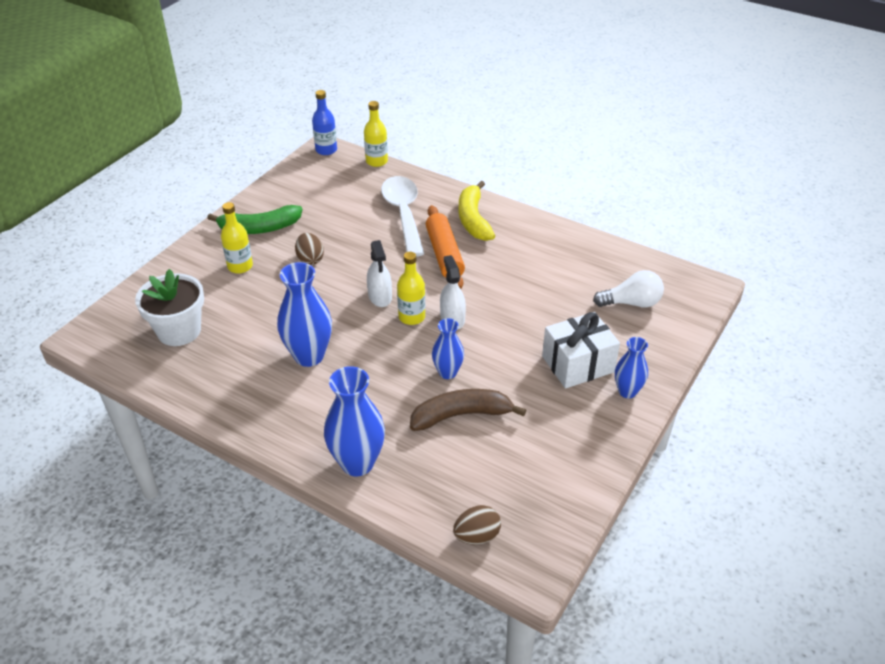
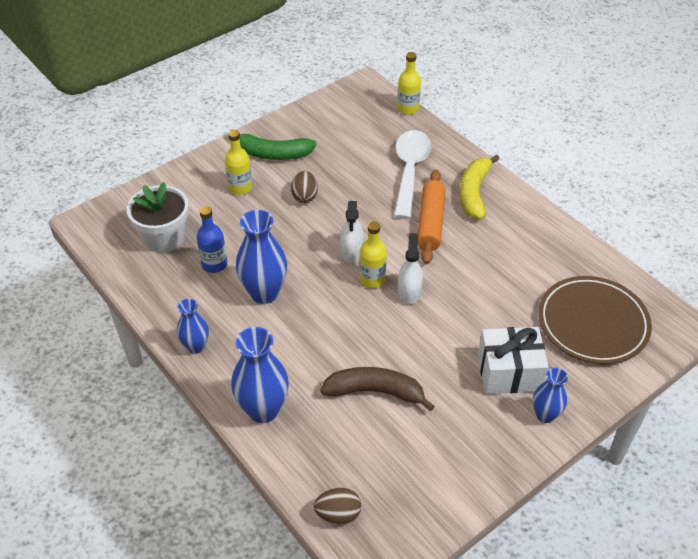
camera: 20 degrees right, 5 degrees up
(326, 150) = (365, 86): blue bottle -> blue bottle (214, 264)
(447, 372) = (381, 345): blue vase -> blue vase (196, 346)
(631, 303) = (592, 323): white light bulb -> brown plate

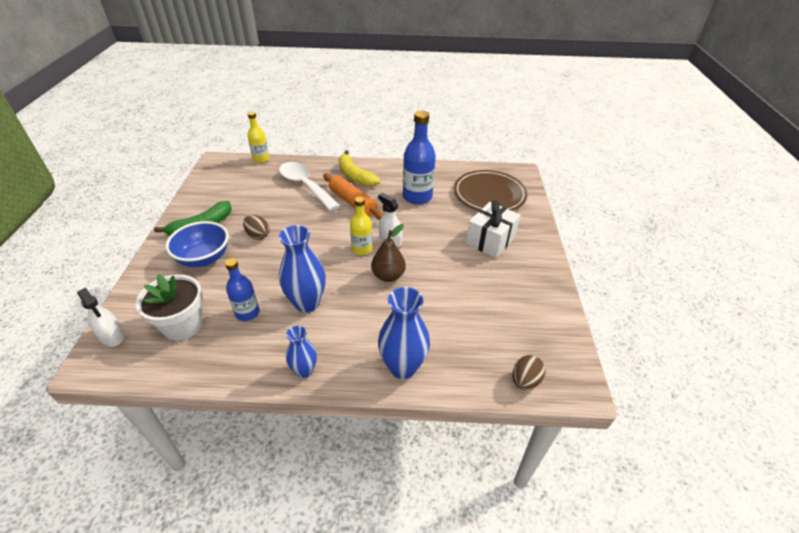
camera: 50 degrees left, 5 degrees down
(240, 188) = (204, 258): yellow bottle -> blue bowl
(352, 251) = (329, 243): white spray bottle -> white spray bottle (112, 336)
(359, 324) = (388, 276): none -> brown pear
(375, 391) = (447, 301): brown banana -> none
(505, 265) = (417, 197): none -> blue bottle
(545, 415) = (531, 246): blue vase -> none

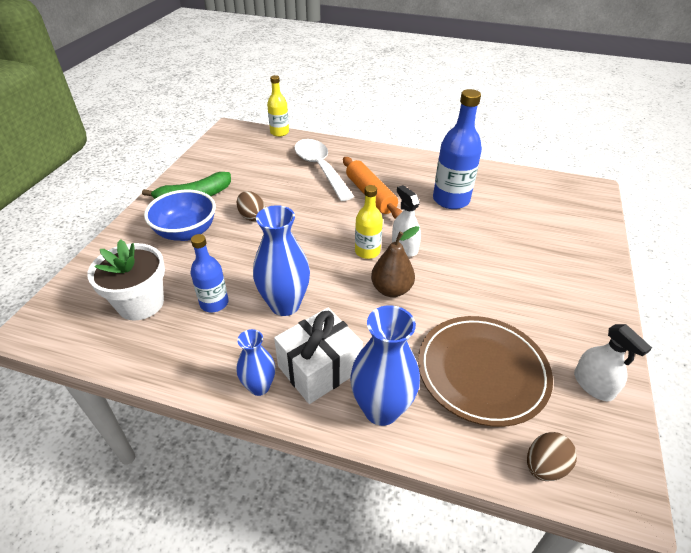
camera: 15 degrees right, 0 degrees up
(112, 336) = (65, 301): white spray bottle -> white spray bottle (593, 385)
(355, 176) = (381, 165): yellow banana -> none
(489, 194) = (545, 210): brown plate -> brown plate (482, 371)
(490, 240) = (534, 268): white gift -> white gift (319, 368)

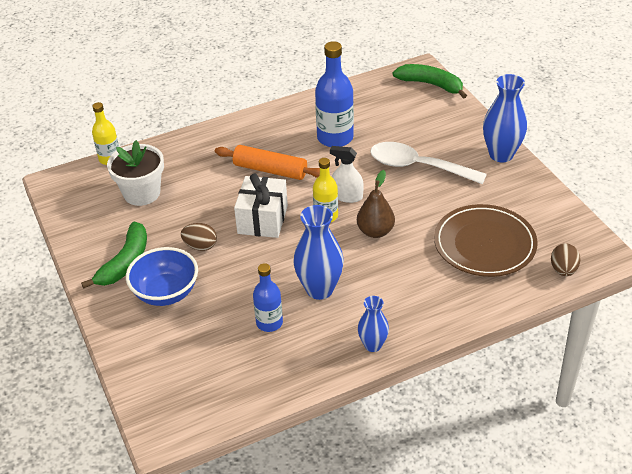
camera: 40 degrees left, 0 degrees up
(140, 303) = (215, 361): white flower pot -> white flower pot (142, 193)
(319, 368) = (394, 309): white gift -> white gift (262, 219)
(320, 168) = (197, 171): white spoon -> white spoon (418, 166)
(381, 409) = (456, 304): blue vase -> blue vase (501, 155)
(589, 204) = (431, 85): none -> green banana
(593, 385) = (546, 210): white spray bottle -> none

